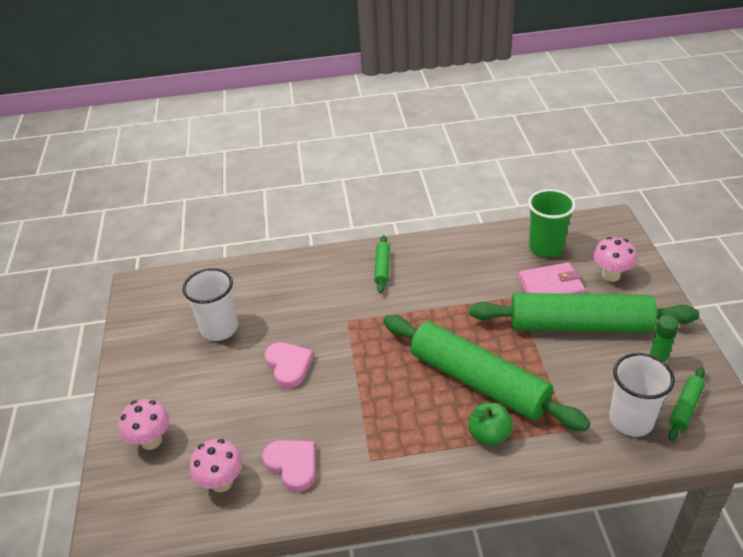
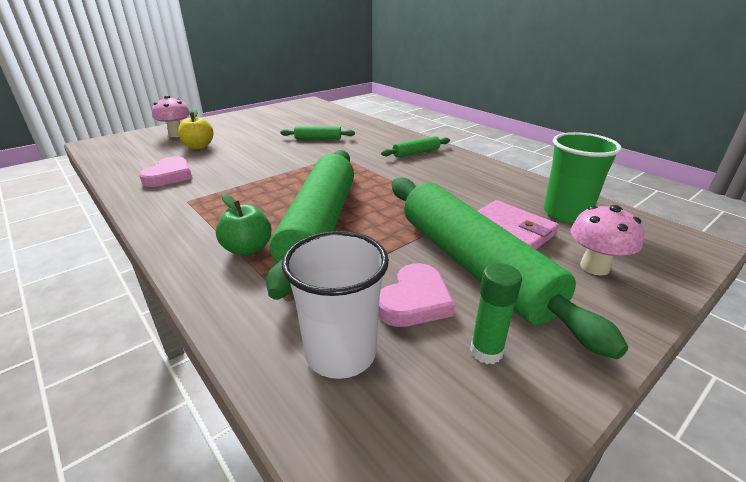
camera: 55 degrees right, 10 degrees down
(218, 426) = (198, 146): none -> yellow apple
(219, 329) = (290, 126): white cup -> none
(222, 482) = (145, 159): pink mushroom -> none
(288, 366) = (272, 151): pink heart -> pink heart (414, 301)
(685, 407) = (414, 413): green rolling pin -> green rolling pin (318, 138)

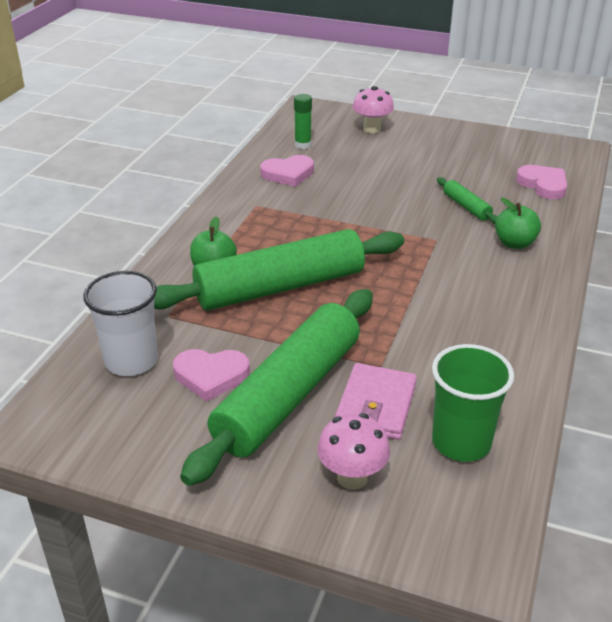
camera: 60 degrees right, 5 degrees up
(198, 146) = (360, 154): yellow apple -> none
(328, 117) = (543, 185): none -> pink heart
(374, 139) = (514, 243): none -> green apple
(416, 153) = (511, 286): green rolling pin -> none
(486, 351) = (176, 428): green glue stick -> green glue stick (303, 145)

